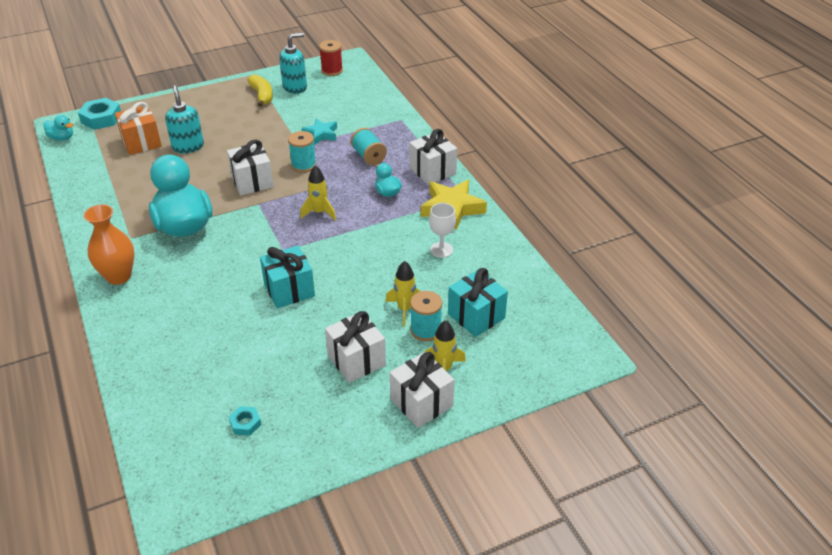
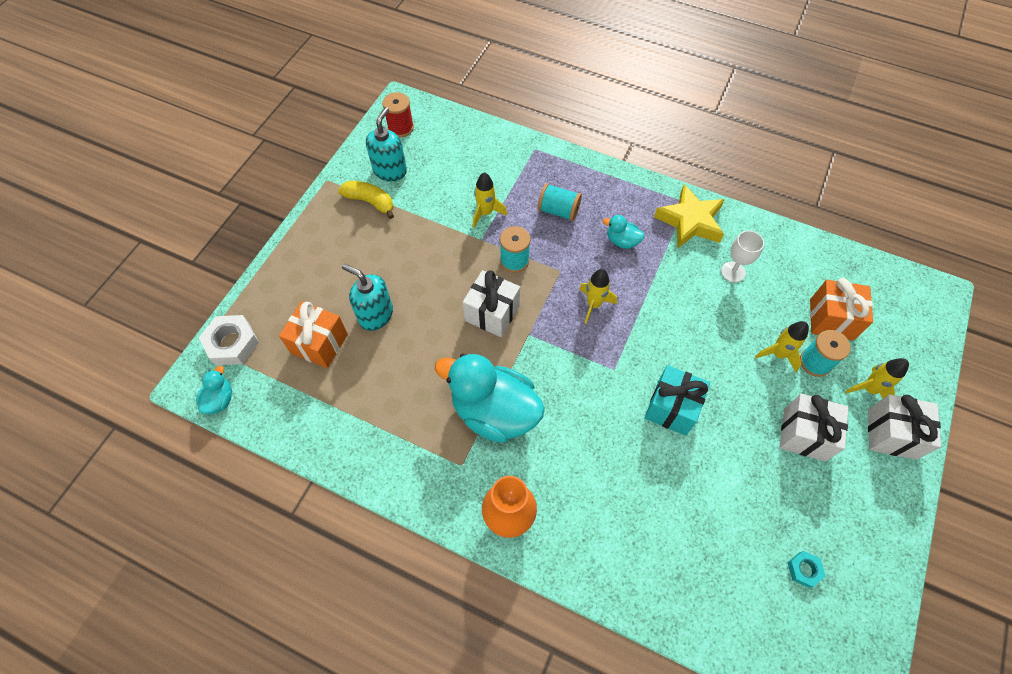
camera: 40 degrees left, 20 degrees up
(62, 138) = (220, 400): turquoise duck -> turquoise duck turned 60 degrees counterclockwise
(101, 118) = (232, 343): turquoise nut -> white nut
(321, 134) = (486, 213): turquoise star -> yellow rocket
(432, 171) = (629, 191): white gift -> none
(476, 316) = (831, 319): turquoise gift -> orange gift

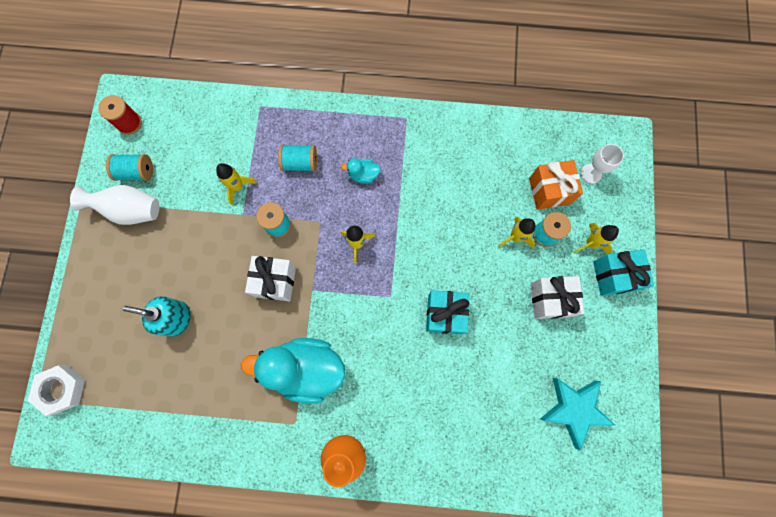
camera: 20 degrees left, 15 degrees up
(220, 400) = (73, 443): turquoise duck -> none
(319, 343) = (138, 362): orange gift -> none
(370, 202) = (130, 210): yellow banana -> white vase
(390, 171) = (136, 172): turquoise soap dispenser -> turquoise spool
(690, 221) = (415, 136): yellow star -> none
(733, 272) = (462, 173): white goblet -> white goblet (591, 173)
(804, 570) = (574, 409): turquoise nut -> turquoise star
(891, 434) = (614, 276): white gift -> turquoise gift

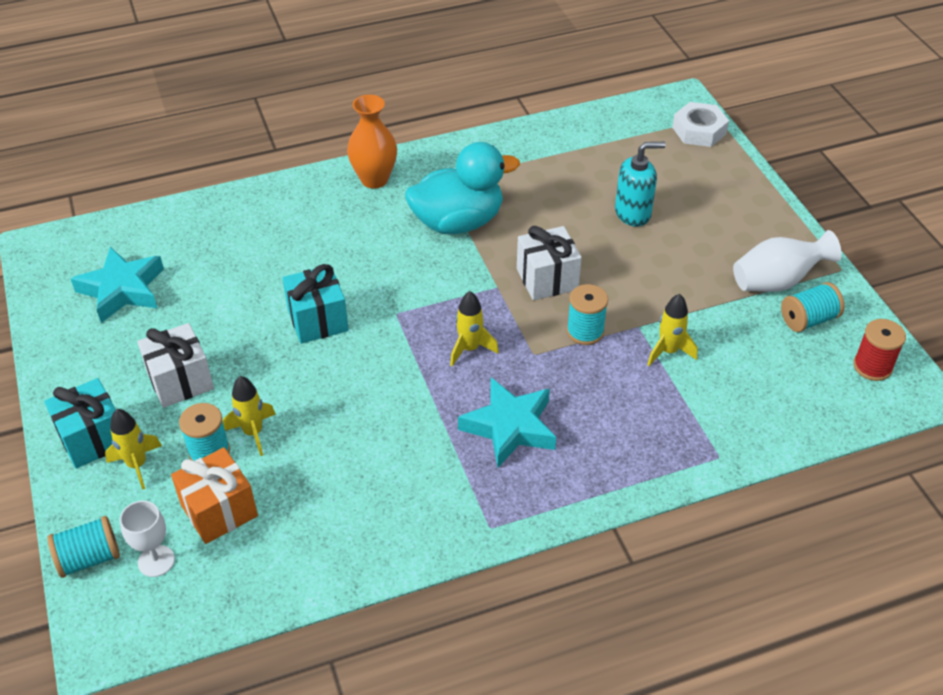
camera: 155 degrees right, 30 degrees down
(300, 163) = (607, 408): turquoise spool -> turquoise spool (89, 558)
(363, 175) = (509, 427): turquoise duck -> turquoise star

